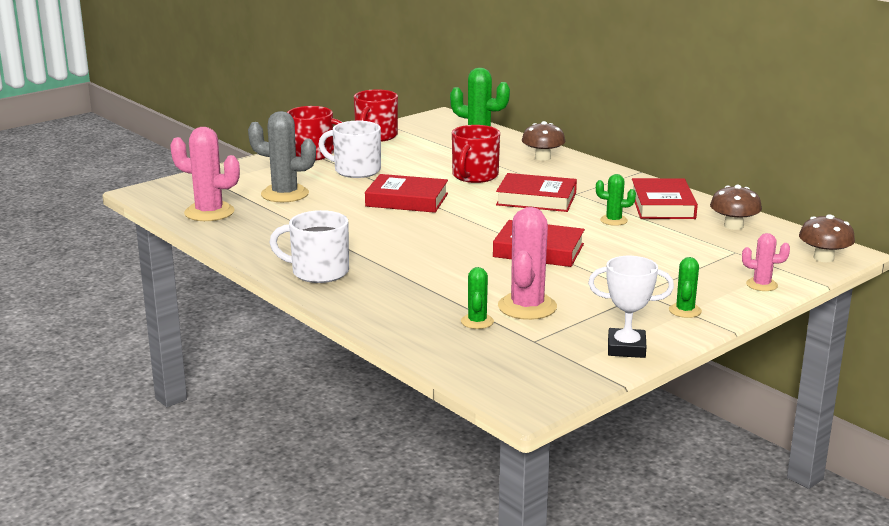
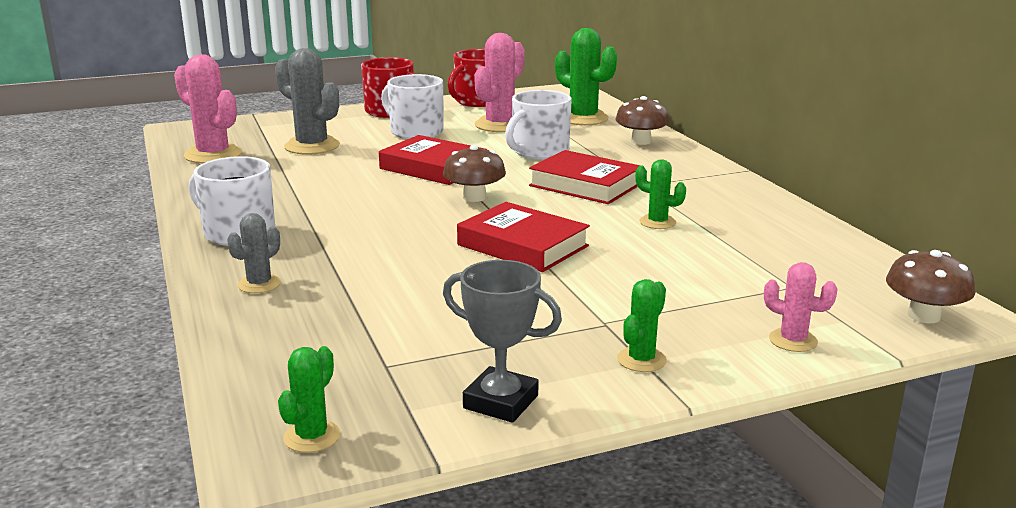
camera: 20 degrees right, 0 degrees up
(385, 305) = (259, 284): none -> grey cactus
(474, 176) = (539, 152): red mug -> white mug
(477, 322) = (343, 325): green cactus -> green cactus (312, 436)
(527, 307) = (428, 316): pink cactus -> pink cactus (500, 125)
(626, 348) = (501, 402): white trophy -> grey trophy
(662, 205) = (741, 212): red book -> none
(733, 226) = (818, 251): brown mushroom -> brown mushroom (474, 197)

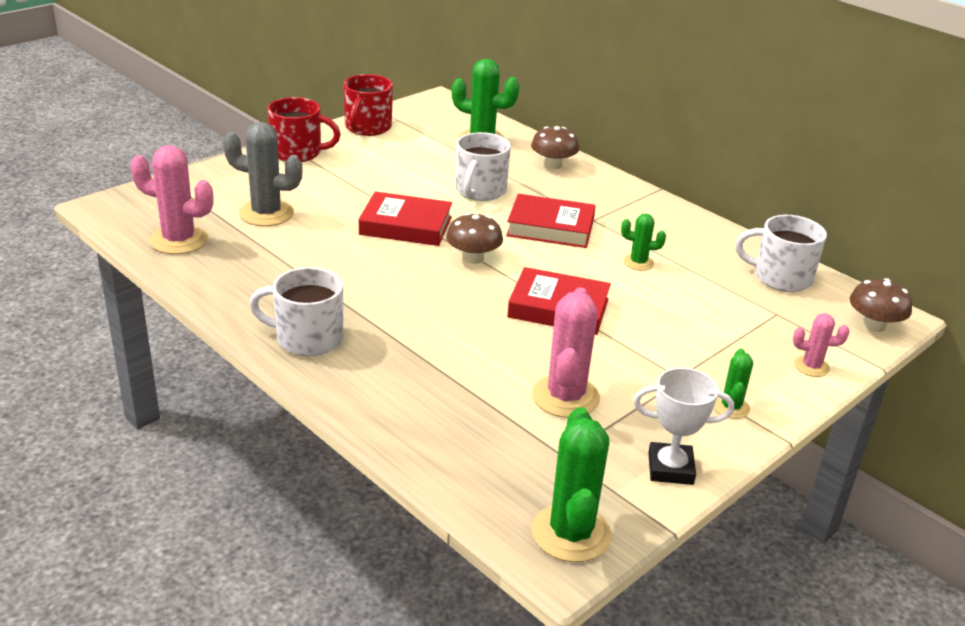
camera: 25 degrees left, 10 degrees up
(259, 284) = (386, 394): grey cactus -> none
(312, 436) = (571, 533): green cactus -> green cactus, size x1.84
(415, 132) = (347, 179): white mug -> white mug (780, 277)
(500, 125) = (416, 159): pink cactus -> pink cactus (565, 397)
(501, 402) = (670, 468): grey trophy -> white trophy

